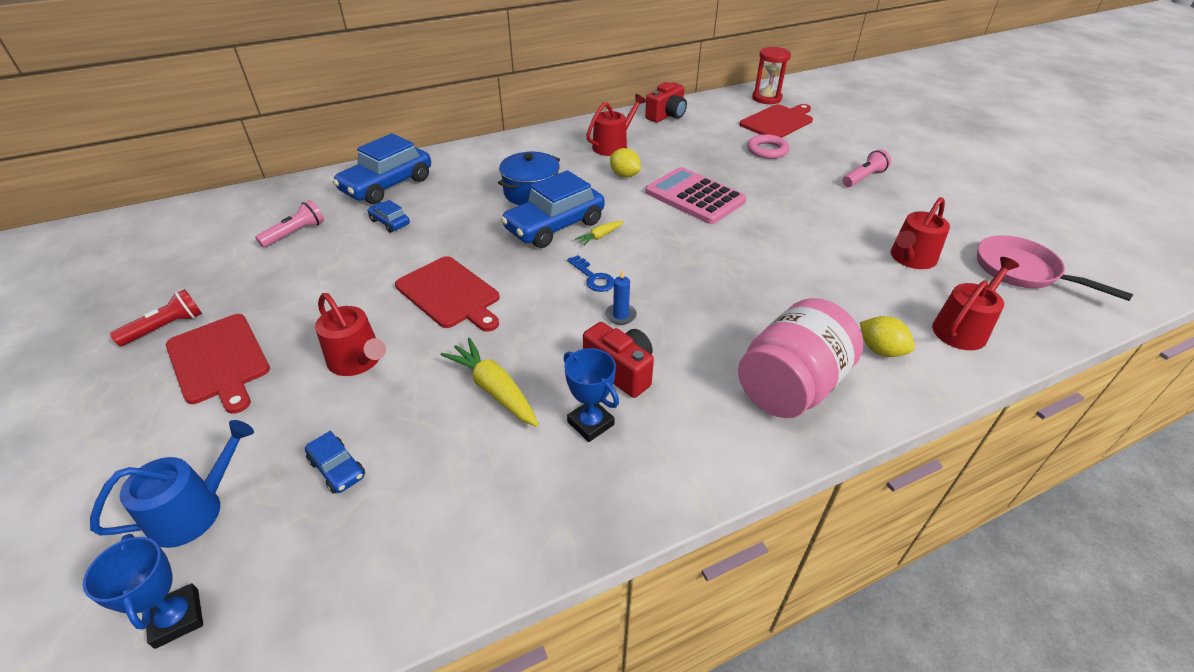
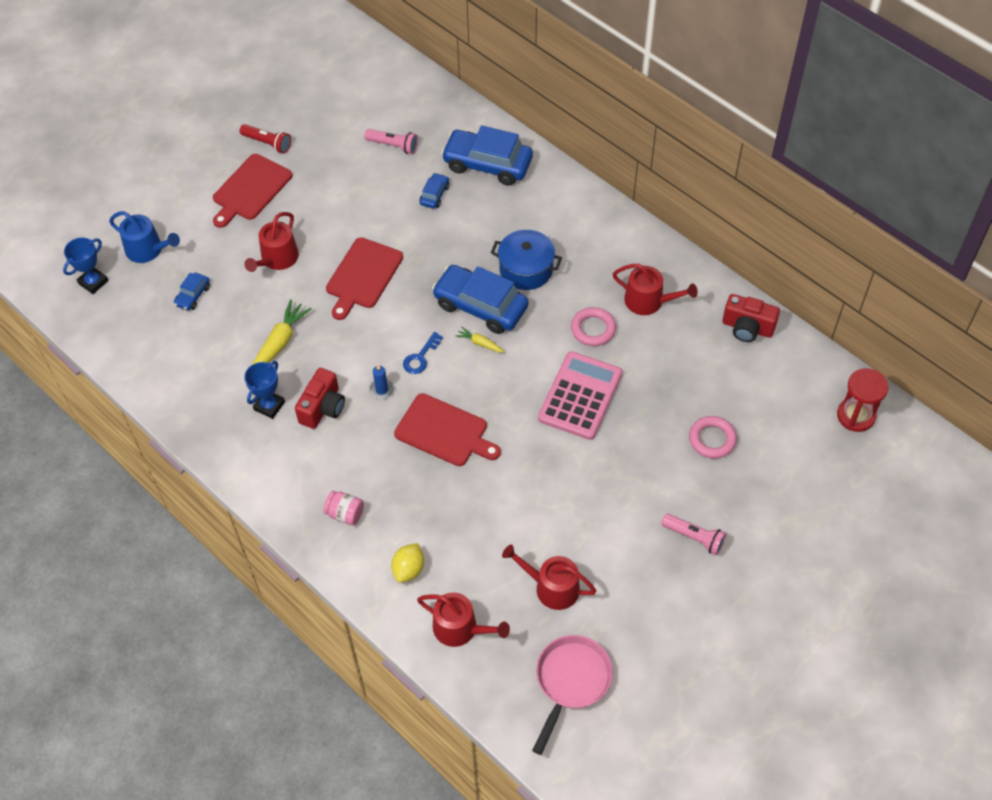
camera: 70 degrees right, 15 degrees up
(624, 175) = (593, 329): yellow lemon -> pink ring
(778, 122) = (793, 438): red cutting board -> red cutting board (444, 431)
(790, 386) = (345, 514): pink jar -> pink jar, size x0.44

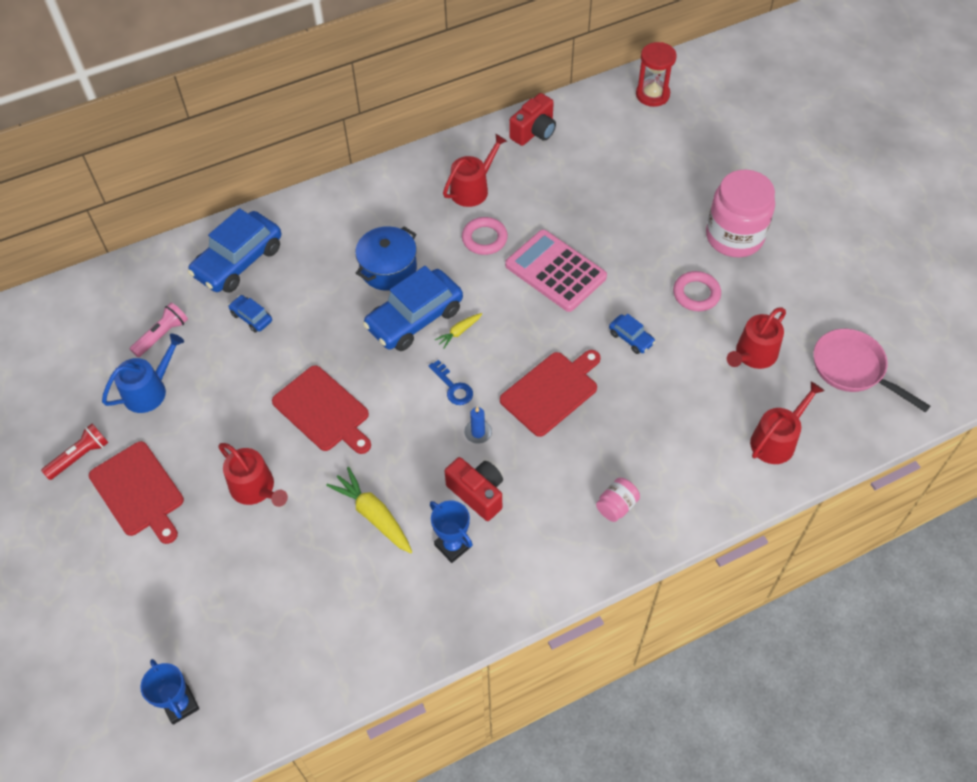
camera: 70 degrees left, 0 degrees up
(148, 250) = (165, 627): blue watering can -> blue watering can (149, 390)
(193, 295) = (261, 591): blue car -> blue car (631, 338)
(408, 569) = (699, 466): yellow lemon -> none
(694, 537) = (734, 236): pink flashlight -> pink jar
(712, 439) = (640, 193): pink ring -> pink ring (696, 294)

